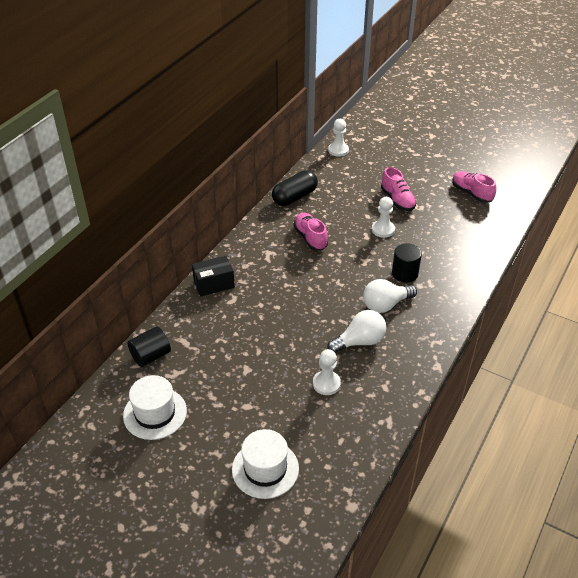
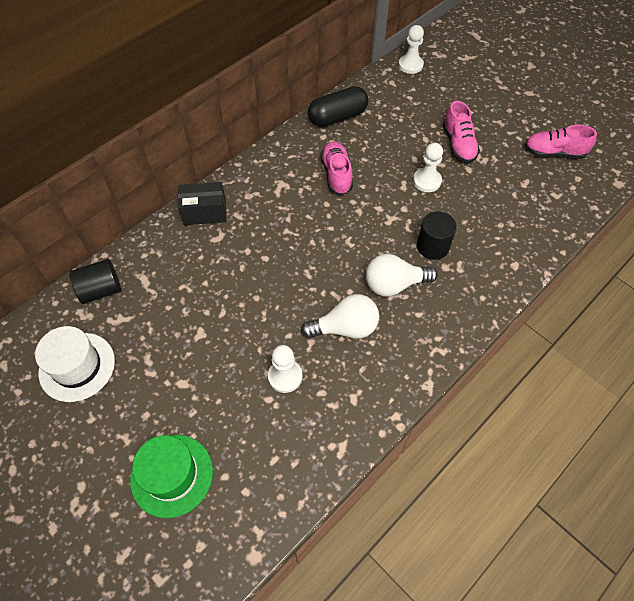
camera: 15 degrees right, 15 degrees up
(265, 469) = (172, 475): white hat -> green hat
(471, 193) = (554, 153): pink shoe -> pink shoe turned 60 degrees counterclockwise

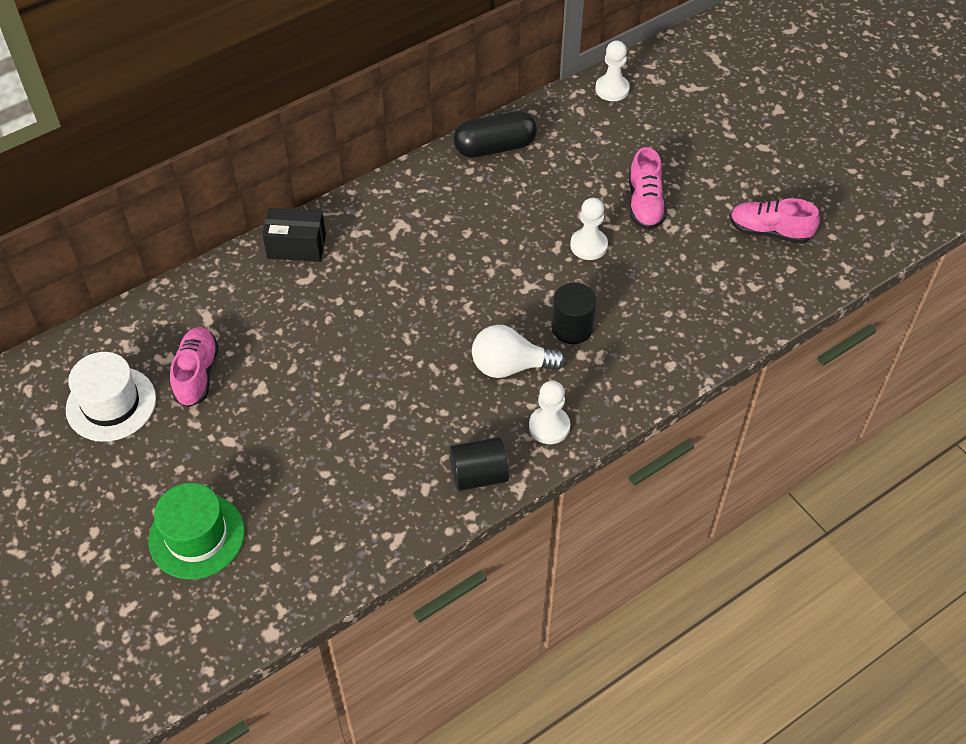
camera: 10 degrees right, 5 degrees down
(101, 290) = (153, 321): black cylinder -> black cylinder (479, 475)
(285, 376) = (350, 451): white pawn -> white pawn (549, 426)
(336, 174) = (474, 221): pink shoe -> pink shoe (197, 374)
(345, 328) = (436, 408): white light bulb -> none

